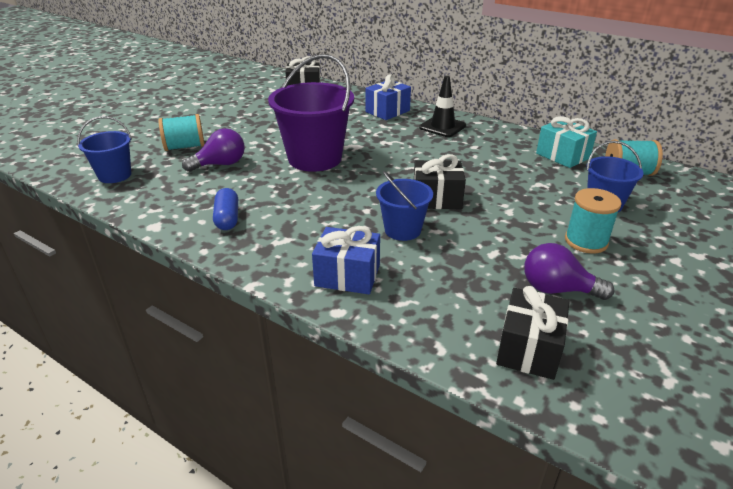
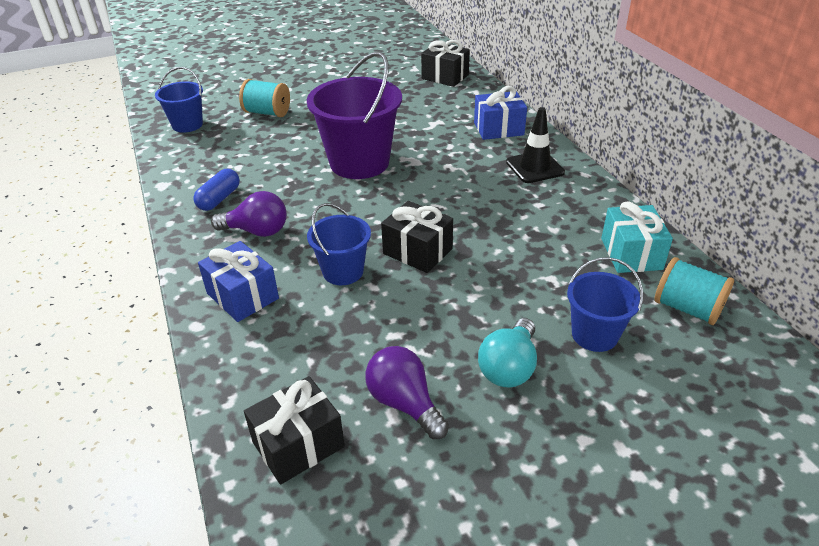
camera: 35 degrees right, 5 degrees up
(220, 164) = (274, 141): purple light bulb -> purple light bulb (257, 231)
(586, 241) = (509, 367): turquoise spool -> turquoise light bulb

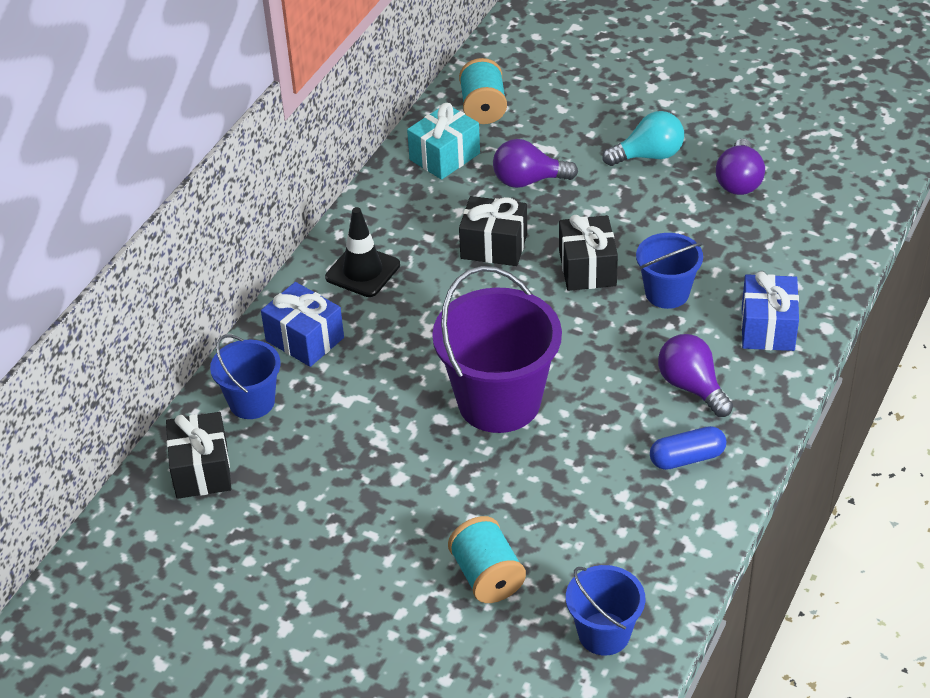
camera: 130 degrees left, 5 degrees up
(298, 444) = (828, 203): black gift -> black gift (494, 246)
(552, 278) = (528, 181): none -> purple light bulb
(594, 335) = (566, 135): blue bucket -> blue bucket (252, 402)

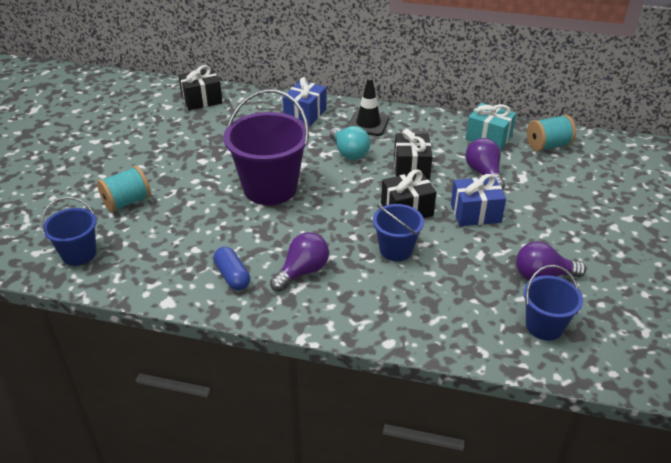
camera: 75 degrees right, 5 degrees down
(252, 402) = (253, 106): blue bucket -> blue bucket (544, 326)
(648, 156) = (544, 225): turquoise light bulb -> turquoise light bulb (349, 153)
(767, 328) = (376, 307): blue gift -> blue gift (475, 213)

